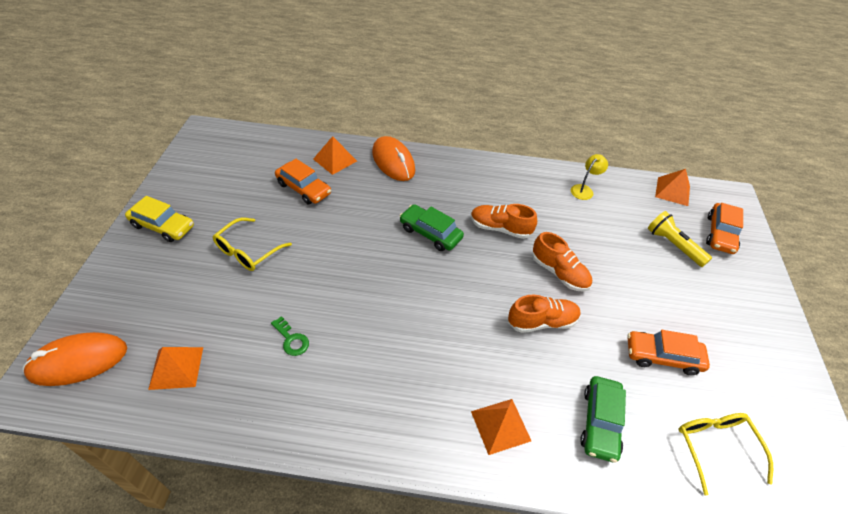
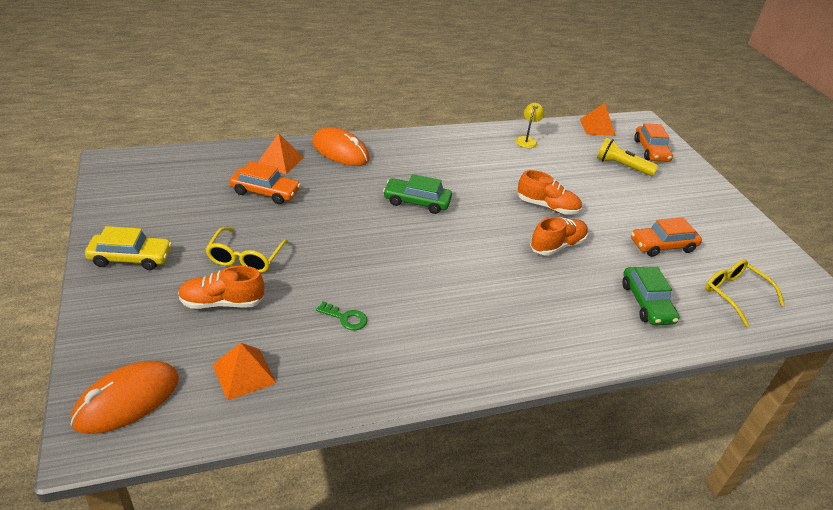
camera: 25 degrees left, 10 degrees down
(500, 228) = (476, 184): orange shoe -> orange shoe (222, 302)
(500, 426) = (574, 328): orange pyramid -> none

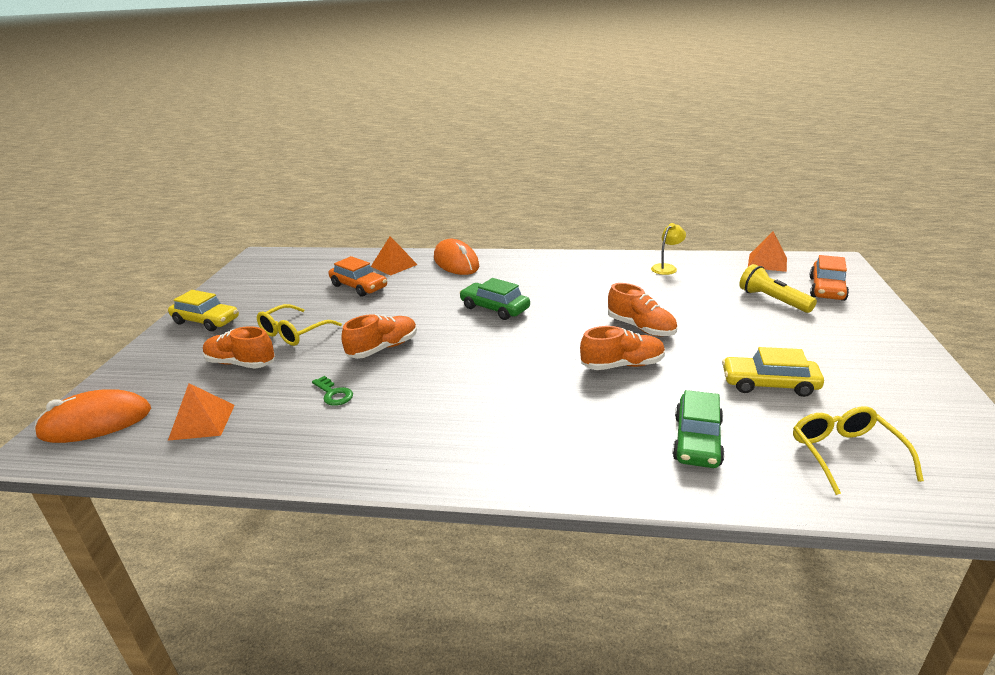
camera: 30 degrees right, 10 degrees down
(350, 261) = (383, 348): none -> orange shoe
(662, 245) = (769, 384): orange car -> yellow car

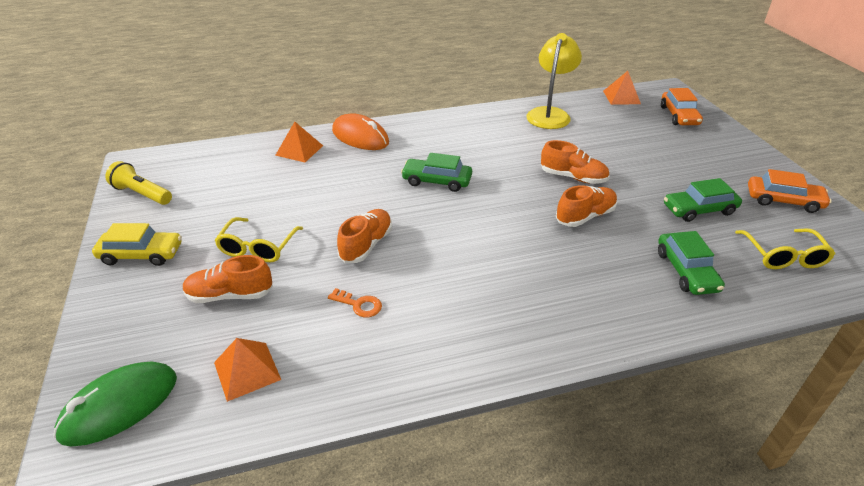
camera: 25 degrees left, 10 degrees up
(96, 422) = (119, 406): orange mouse -> green mouse
(333, 394) = (359, 305): green key -> orange key
(359, 286) = (282, 181): orange car -> orange car (783, 201)
(666, 267) = (550, 114): yellow lamp -> yellow lamp, size x1.95
(769, 384) = (699, 209): yellow car -> green car
(773, 300) = (650, 133): yellow flashlight -> yellow flashlight (142, 194)
(845, 454) = (783, 256): yellow glasses -> yellow glasses turned 150 degrees counterclockwise

